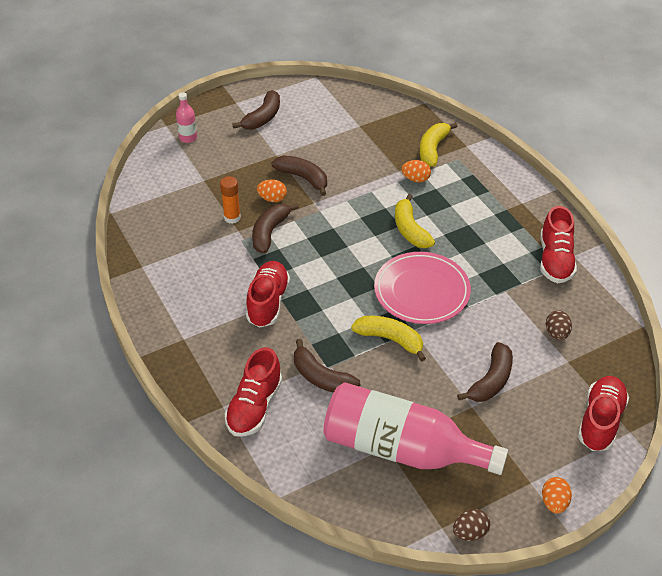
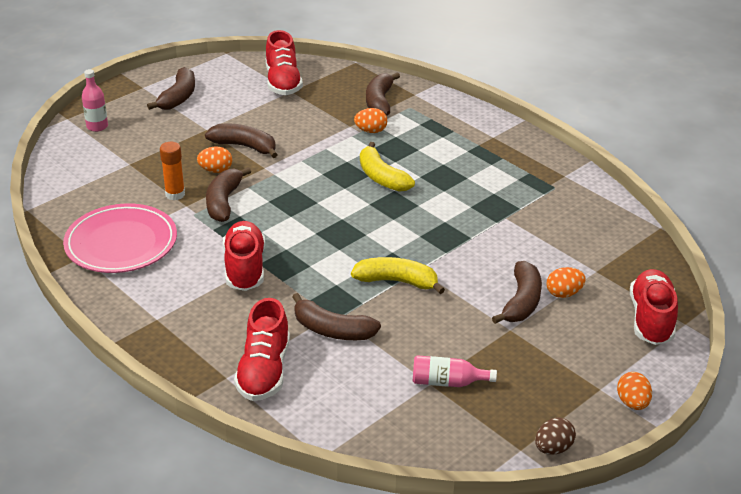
camera: 15 degrees left, 10 degrees down
(401, 448) = (447, 382): pink bottle -> pink bottle, size x0.40
(421, 291) = (415, 231): pink plate -> pink plate (121, 243)
(432, 149) = (379, 102): yellow banana -> brown banana
(531, 379) = (564, 293): none -> orange egg
(555, 260) = (547, 182): red shoe -> red shoe (283, 82)
(556, 333) = (574, 247): brown egg -> none

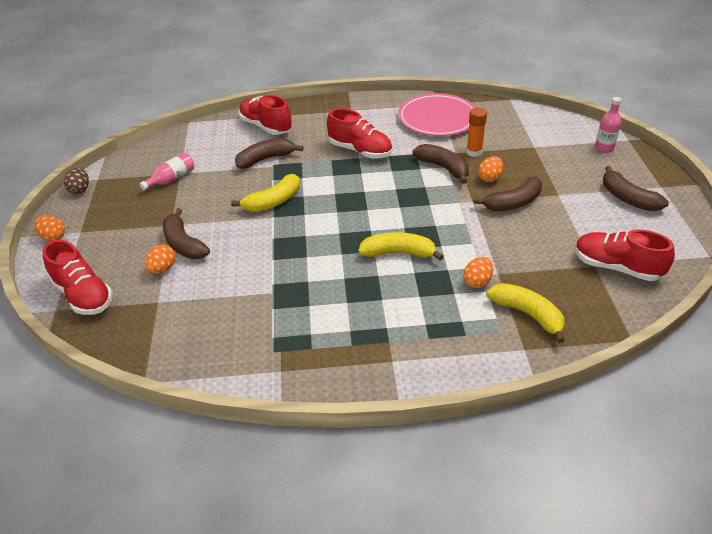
camera: 130 degrees right, 5 degrees up
(379, 102) = (527, 314): brown banana -> yellow banana

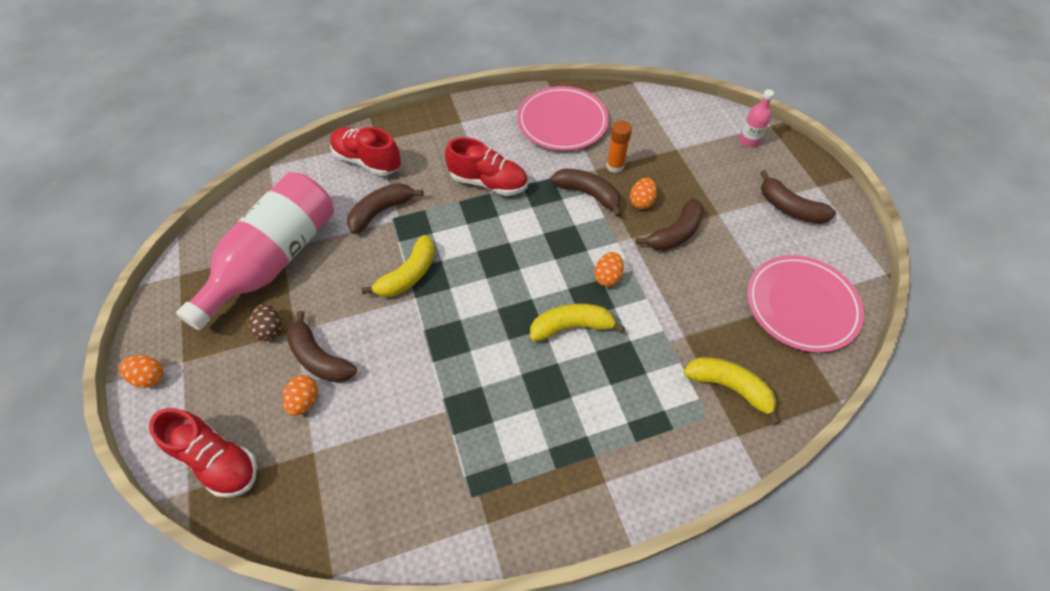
camera: 15 degrees left, 15 degrees up
(80, 190) = (162, 295): brown egg -> brown egg (270, 329)
(171, 179) = (274, 260): pink bottle -> pink bottle, size x2.50
(477, 282) = (666, 352): orange egg -> orange egg (607, 277)
(616, 267) = (801, 305): red shoe -> pink plate

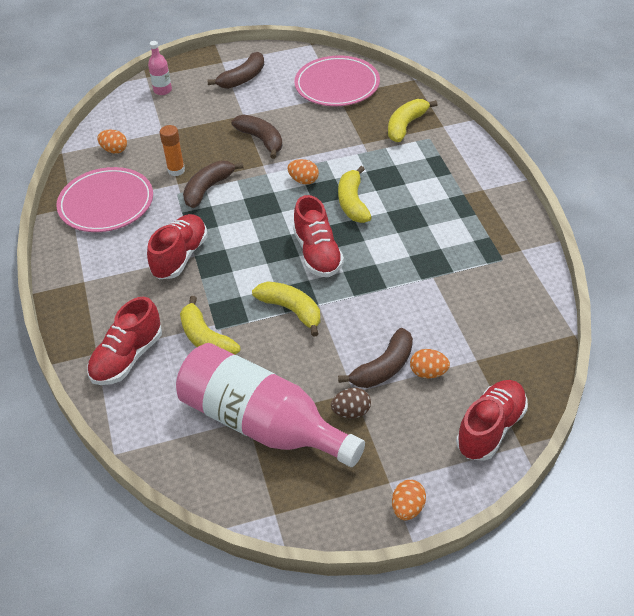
camera: 85 degrees left, 10 degrees down
(381, 211) = (206, 339): brown banana -> yellow banana
(488, 294) = (317, 254): none -> red shoe
(641, 202) = (223, 157): orange egg -> orange egg (114, 150)

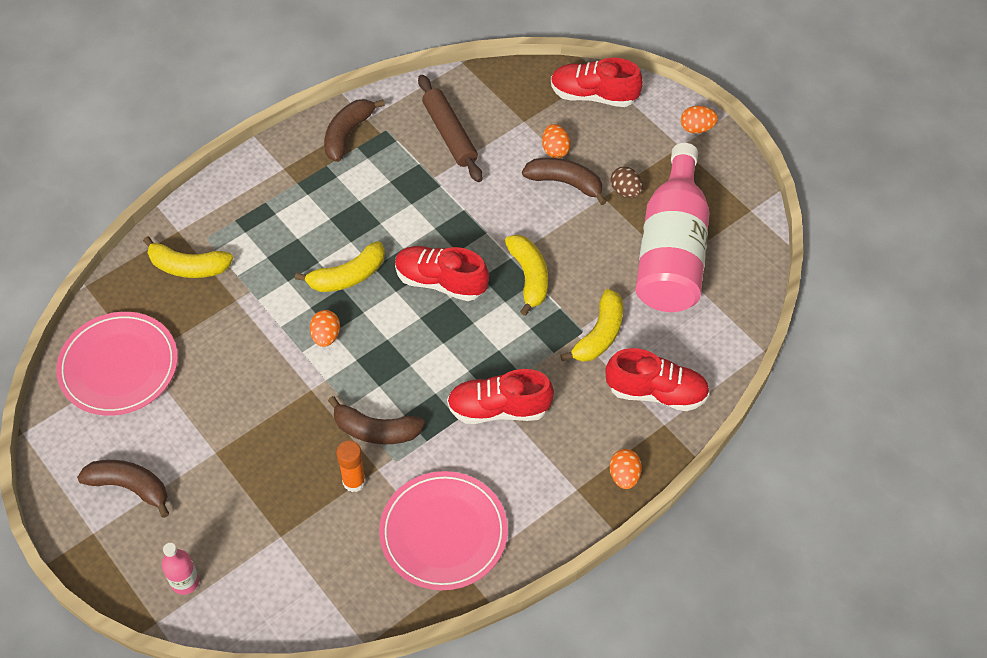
camera: 115 degrees left, 10 degrees up
(114, 150) = (338, 577): orange egg -> orange egg (624, 476)
(261, 140) = (262, 410): brown banana -> brown banana (347, 134)
(291, 310) = (529, 277): yellow banana -> yellow banana turned 150 degrees clockwise
(317, 254) = (440, 282): red shoe -> red shoe turned 120 degrees counterclockwise
(480, 300) = (450, 134): none -> brown rolling pin

